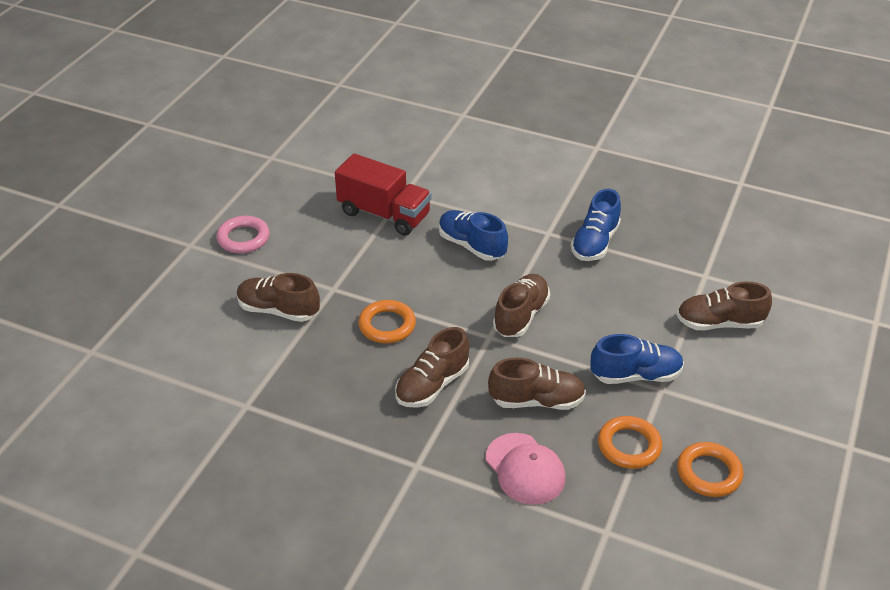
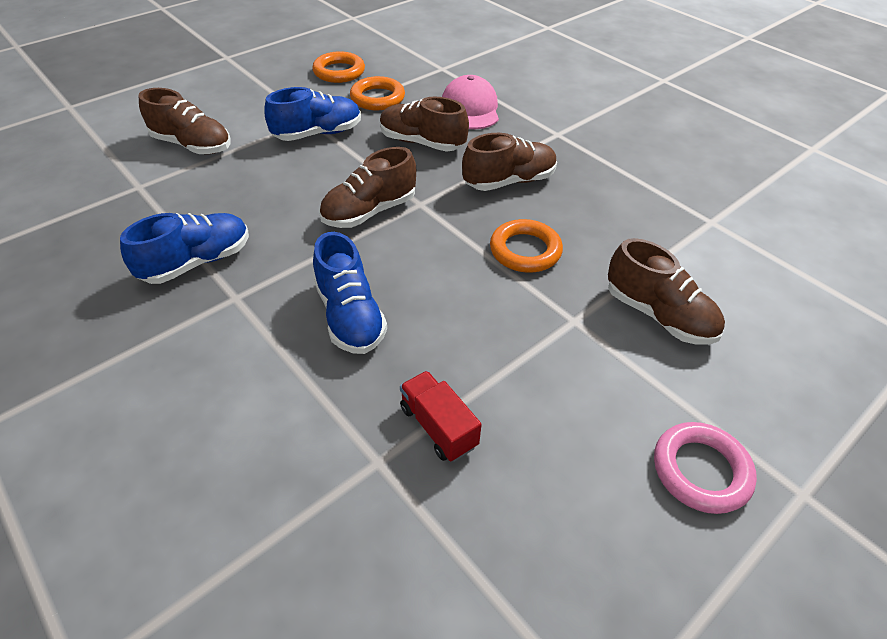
camera: 155 degrees left, 5 degrees up
(384, 214) = (438, 426): red truck -> red truck, size x0.54
(635, 375) = (318, 134): blue shoe -> blue shoe turned 135 degrees clockwise

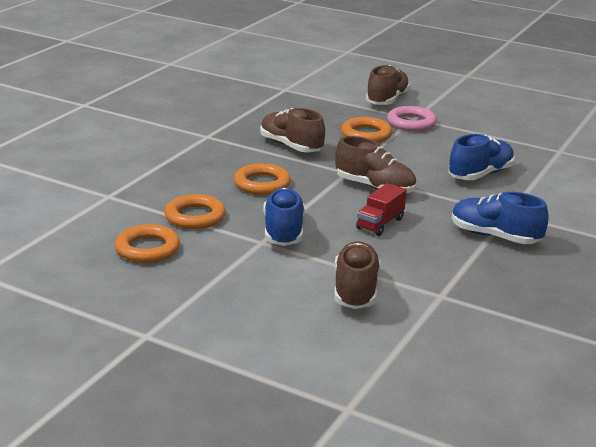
camera: 110 degrees left, 20 degrees down
(318, 134) = (283, 231): blue shoe -> blue shoe turned 45 degrees clockwise
(422, 143) = (262, 184): brown shoe -> orange ring
(438, 426) = (523, 141): red truck -> red truck (380, 224)
(470, 108) = (187, 172): pink cap -> none
(700, 470) = (478, 91): pink ring -> pink ring (411, 123)

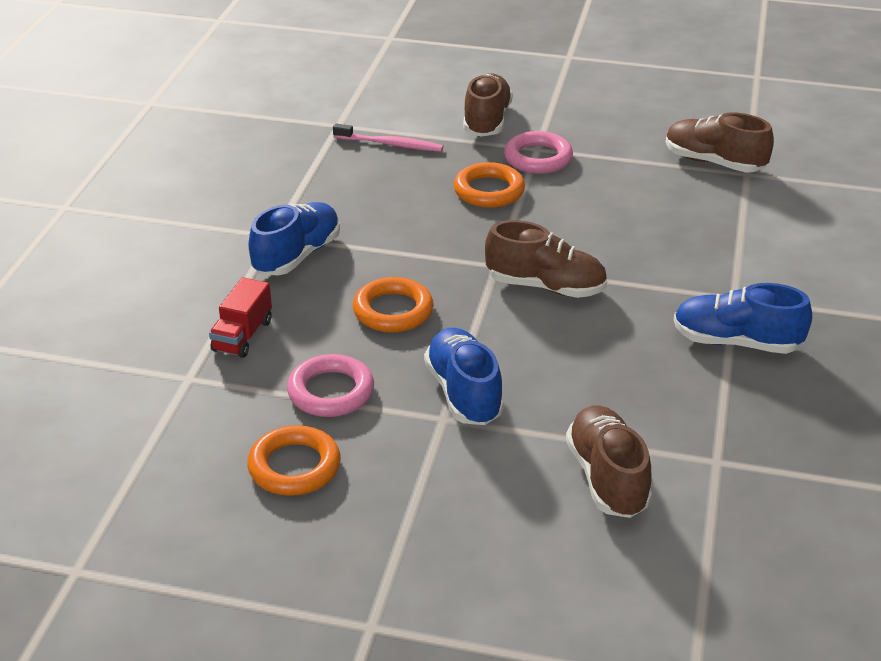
camera: 15 degrees left, 10 degrees up
(195, 217) = (331, 392): orange ring -> pink ring
(291, 146) = (399, 232): brown shoe -> brown shoe (714, 162)
(313, 103) = (390, 144): none -> pink toothbrush
(380, 224) = (583, 351): red truck -> red truck (242, 335)
(480, 174) = (668, 235): blue shoe -> blue shoe (297, 256)

